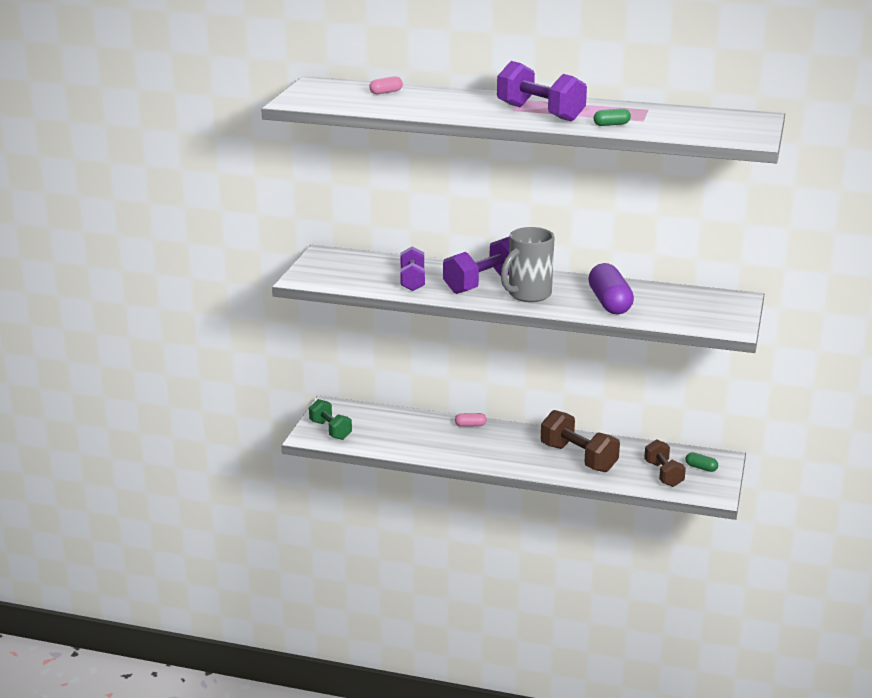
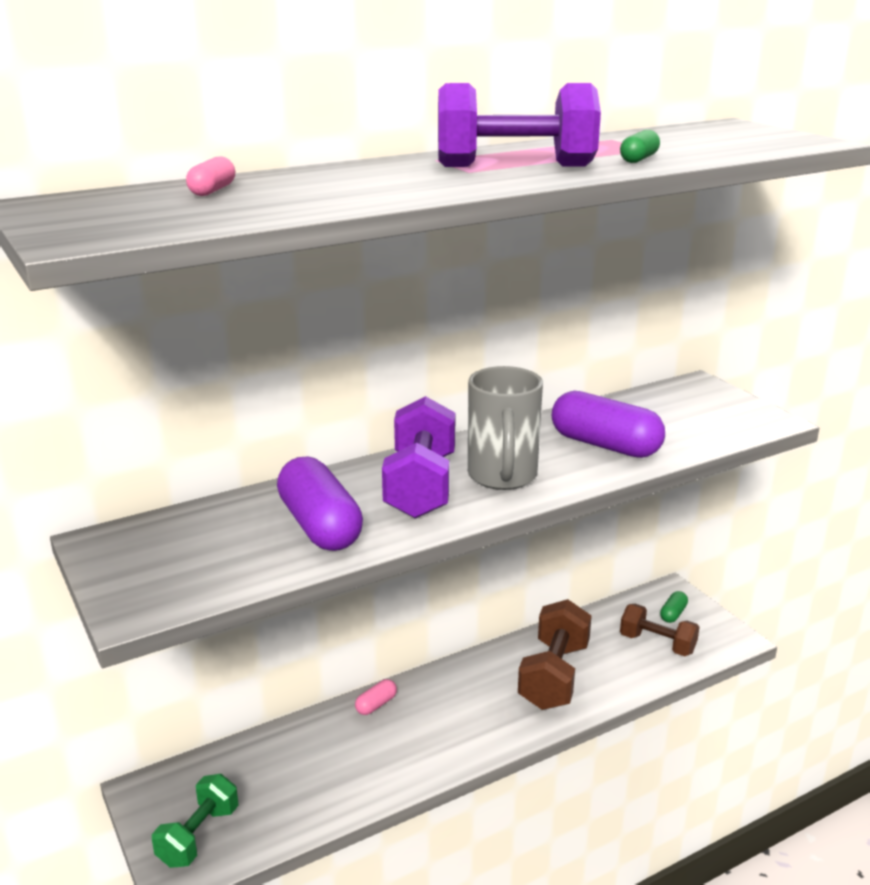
camera: 45 degrees left, 0 degrees up
(330, 430) = (198, 836): green dumbbell -> green dumbbell turned 75 degrees counterclockwise
(412, 281) = (320, 526): purple dumbbell -> purple capsule
(578, 458) = (553, 676): brown dumbbell -> brown dumbbell turned 75 degrees counterclockwise
(701, 468) = (673, 614): green capsule -> green capsule turned 45 degrees counterclockwise

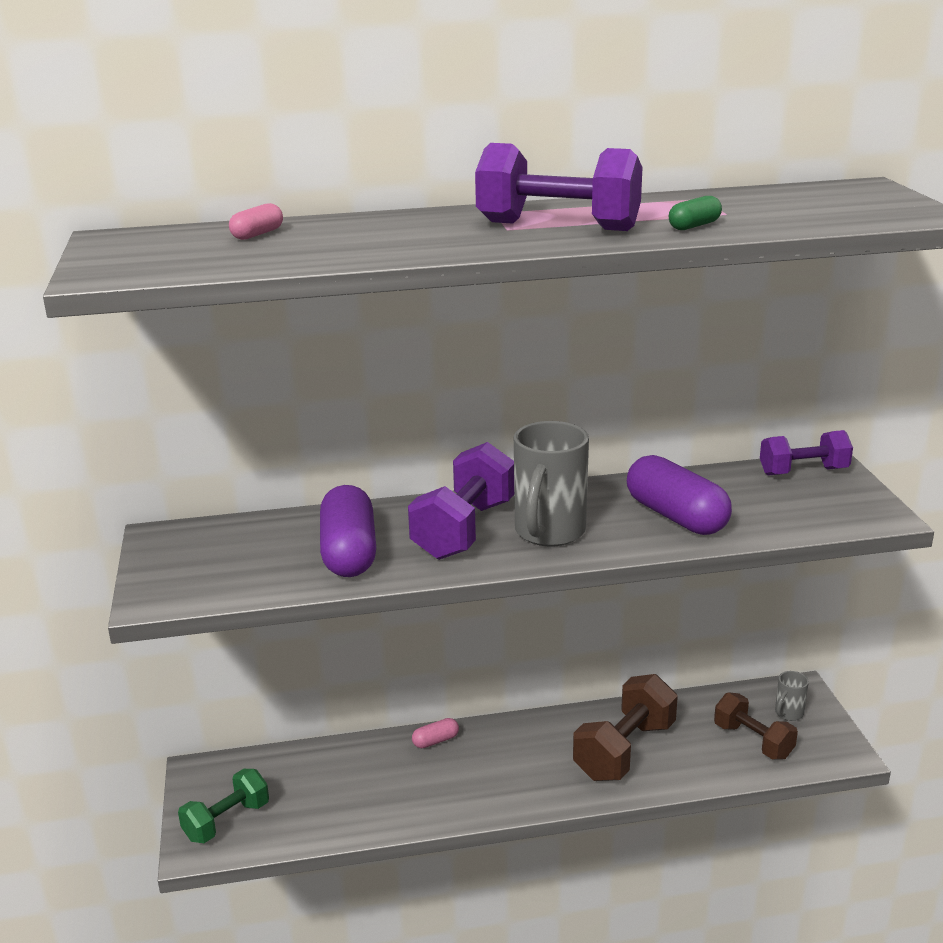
camera: 20 degrees right, 0 degrees up
(673, 614) = (788, 714): green capsule -> grey mug
(682, 392) = (803, 472): none -> purple dumbbell

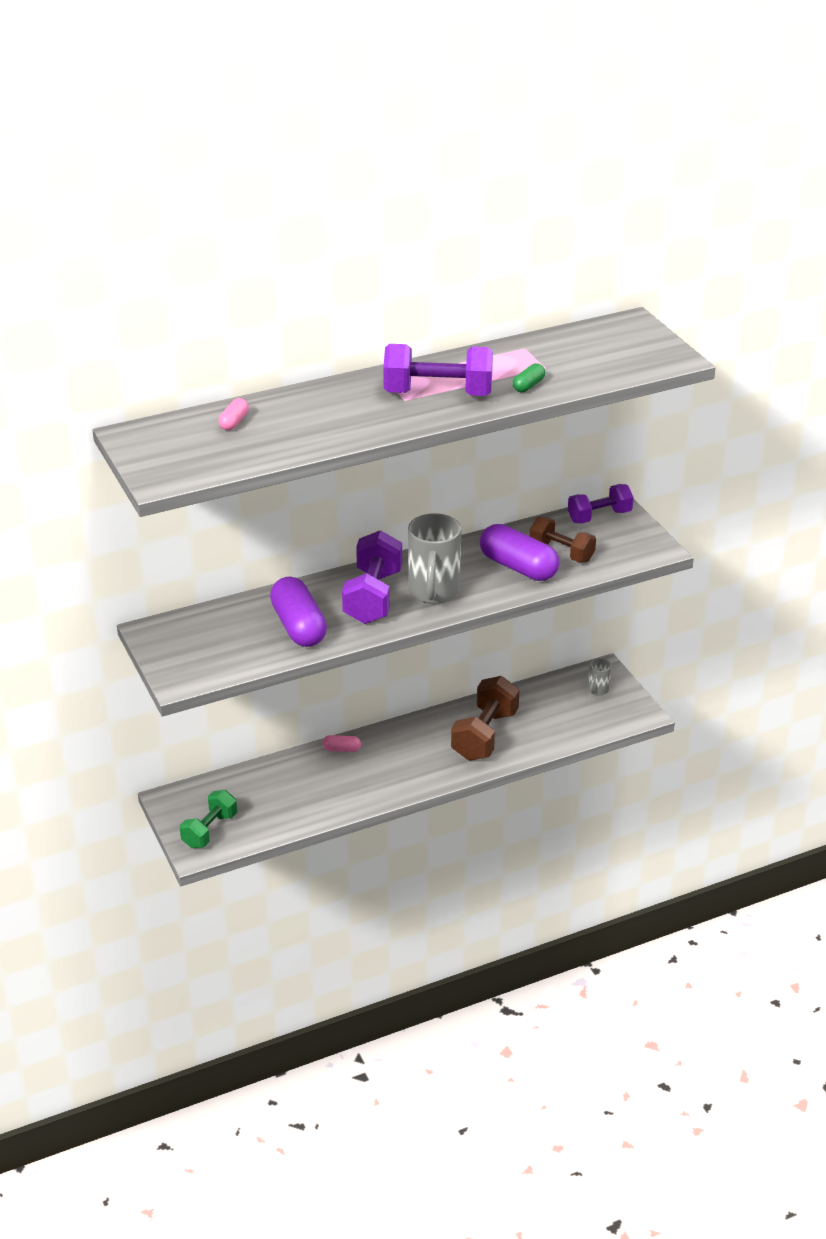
camera: 15 degrees left, 10 degrees up
(435, 741) = (342, 749): pink capsule -> pink capsule turned 45 degrees clockwise
(753, 741) = (576, 714): brown dumbbell -> brown dumbbell (561, 552)

